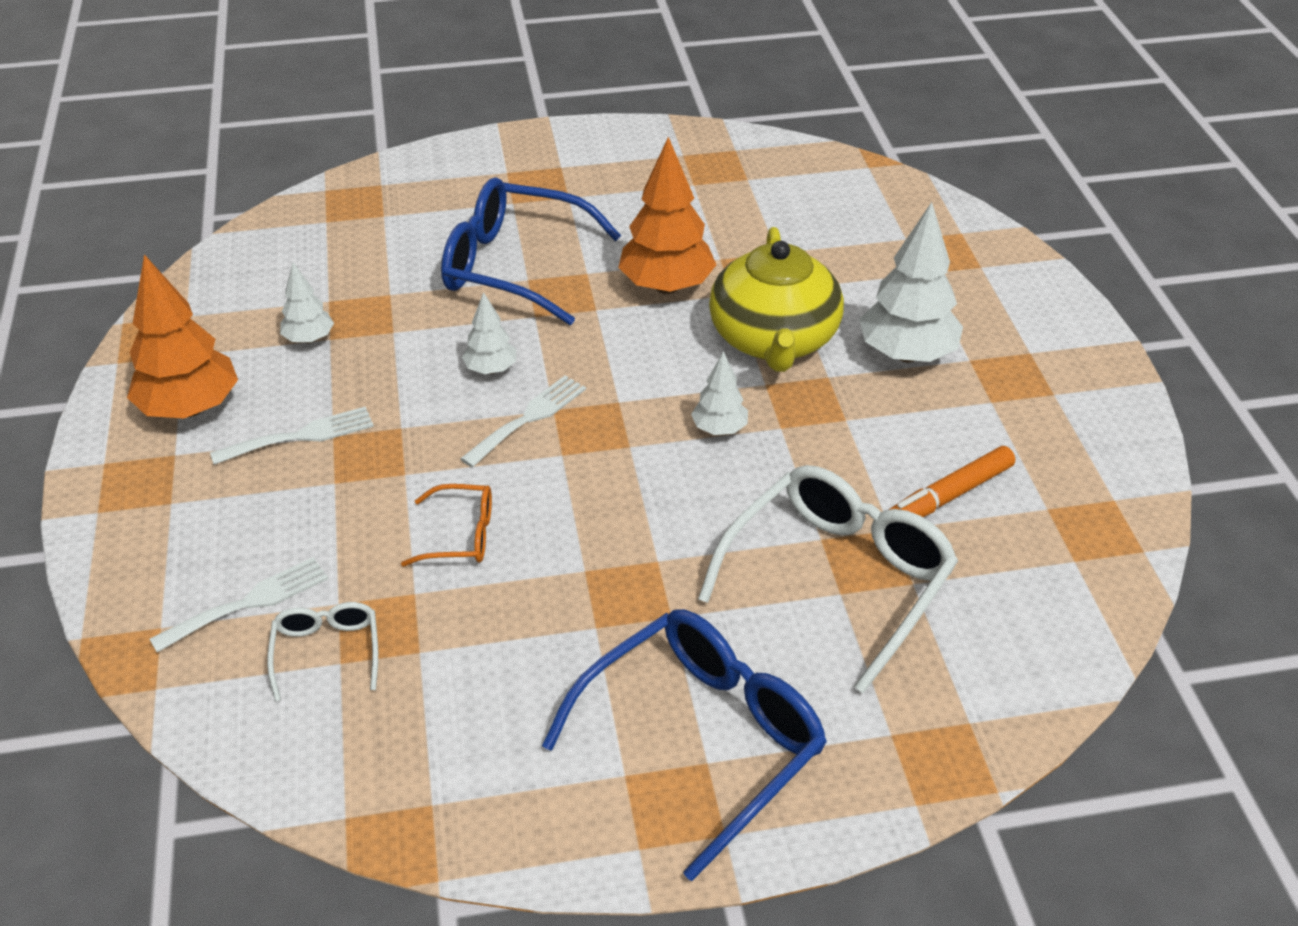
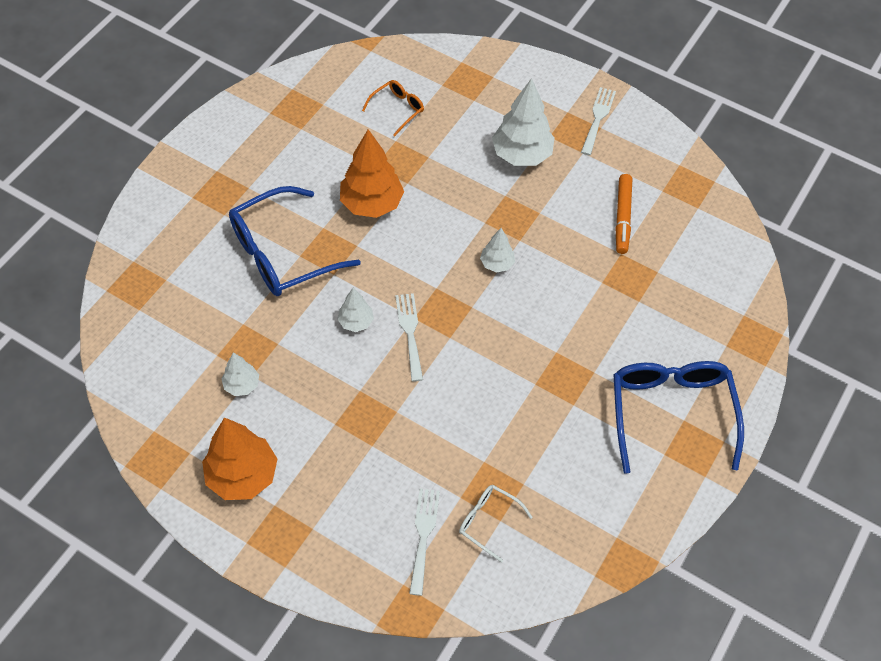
camera: 50 degrees left, 15 degrees up
(301, 436) = (320, 438): white fork -> white fork (598, 118)
(460, 535) = (464, 417): orange glasses -> orange glasses (397, 109)
(774, 340) = (458, 194): yellow teapot -> none
(837, 580) = (631, 296): white glasses -> none

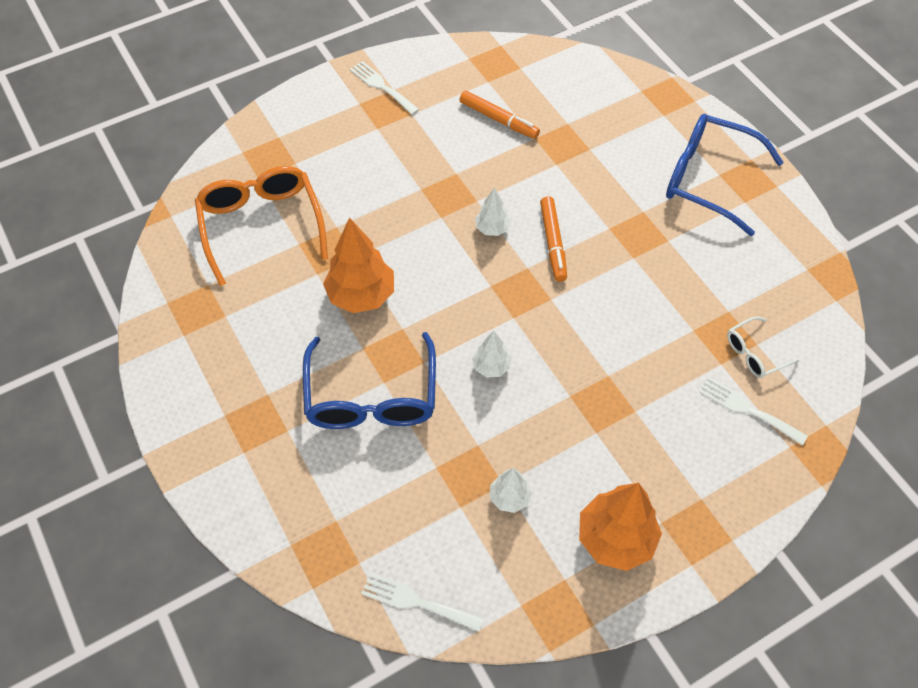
camera: 60 degrees left, 0 degrees up
(397, 109) = (262, 226): orange glasses -> orange glasses, size x2.05
(410, 332) = (528, 327): white fork -> white fork (416, 601)
(511, 315) = (553, 243): none -> orange marker
(521, 155) = (384, 157): white tree -> none

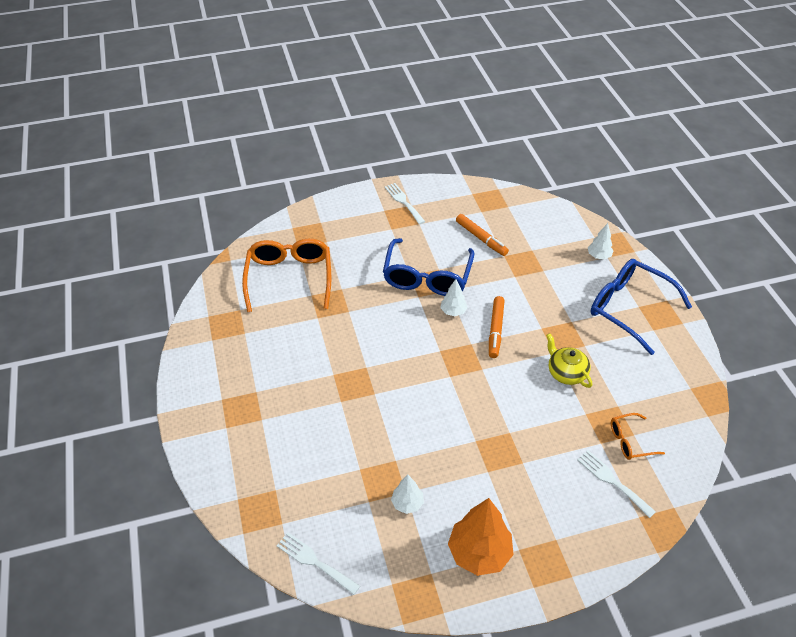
camera: 15 degrees right, 10 degrees down
(361, 295) = (344, 338): orange tree -> none
(371, 396) = (329, 408): blue glasses -> blue glasses (427, 276)
(491, 366) = (422, 407): white tree -> white tree (598, 256)
(655, 281) = (566, 373): none -> yellow teapot
(755, 353) = (630, 441): white glasses -> orange glasses

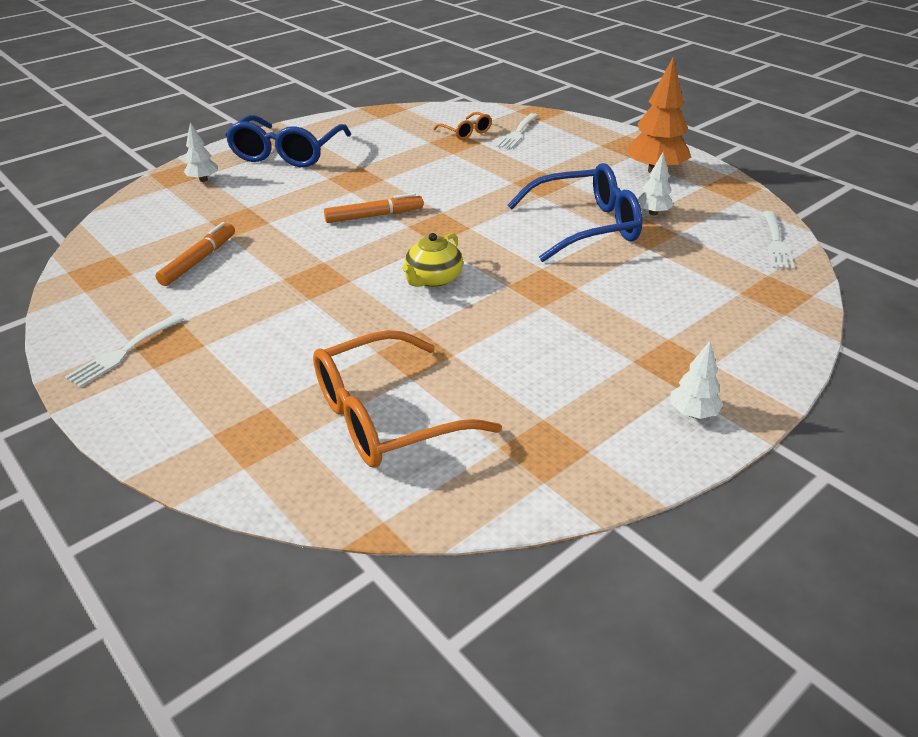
camera: 115 degrees left, 10 degrees down
(427, 276) = (304, 283): blue glasses -> blue glasses (584, 226)
(453, 311) = (362, 249): white tree -> white tree (693, 413)
(566, 373) = (407, 169): yellow teapot -> yellow teapot (433, 279)

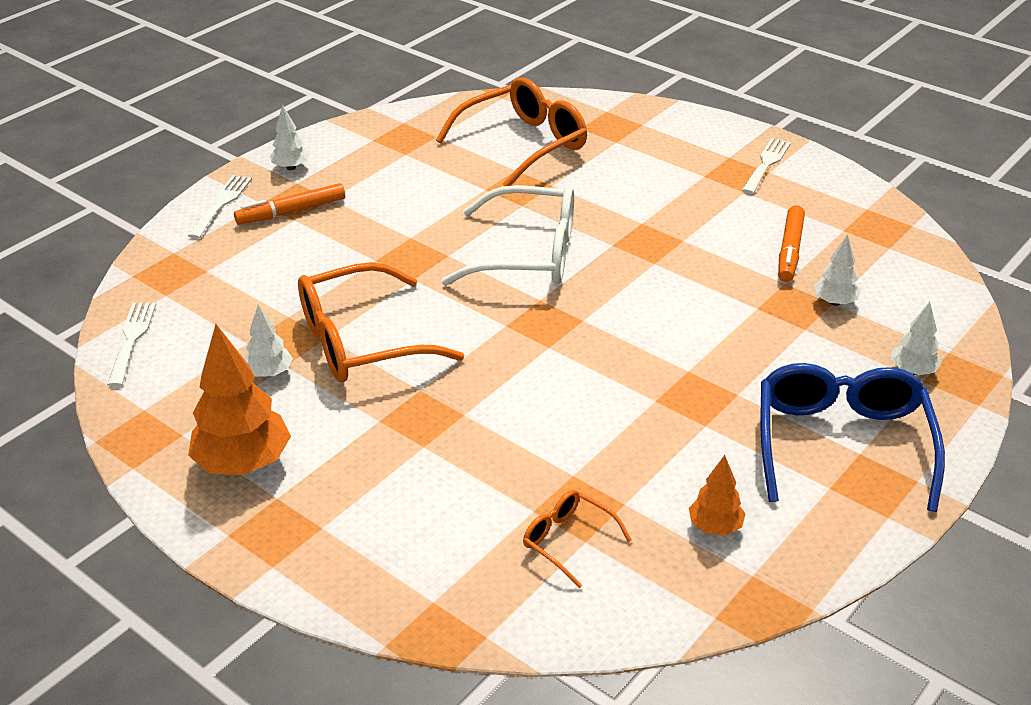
camera: 170 degrees right, 0 degrees up
(207, 221) = (835, 302): none -> white tree
(374, 216) = (633, 331): orange marker -> orange marker (291, 212)
(386, 131) = (715, 527): none -> orange tree
(433, 279) = (527, 254): yellow teapot -> white glasses
(517, 133) = (473, 548): white fork -> white fork (222, 203)
(584, 226) = (362, 341): blue glasses -> orange glasses

